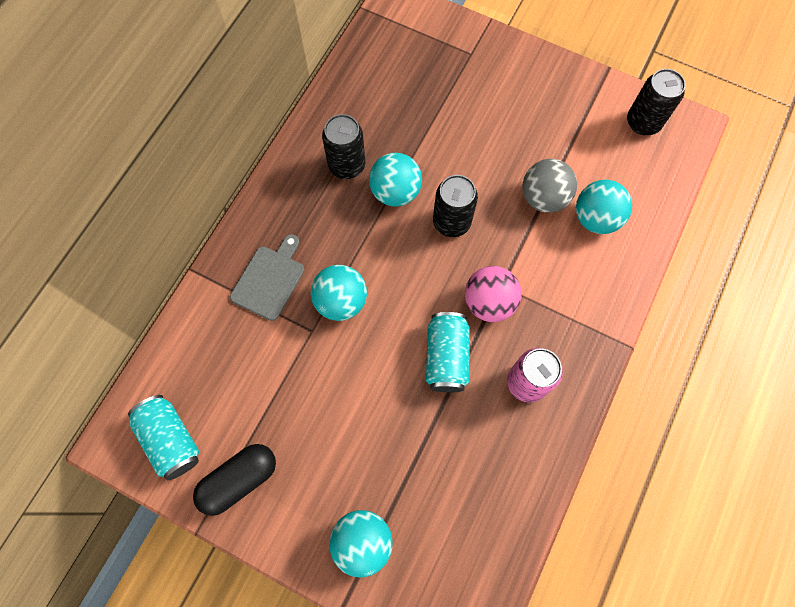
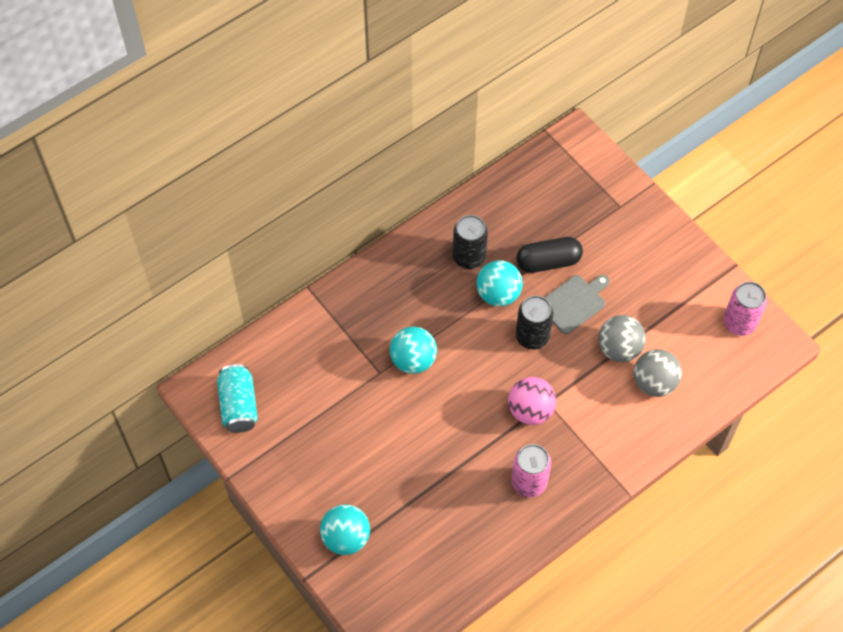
camera: 25 degrees right, 10 degrees down
(239, 480) = (276, 456): black capsule -> black capsule (548, 262)
(269, 280) = (365, 321): grey cutting board -> grey cutting board (574, 303)
(446, 357) = (475, 436): turquoise can -> none
(595, 218) = (654, 383): turquoise ball -> grey ball
(643, 122) = (739, 323): black can -> pink can

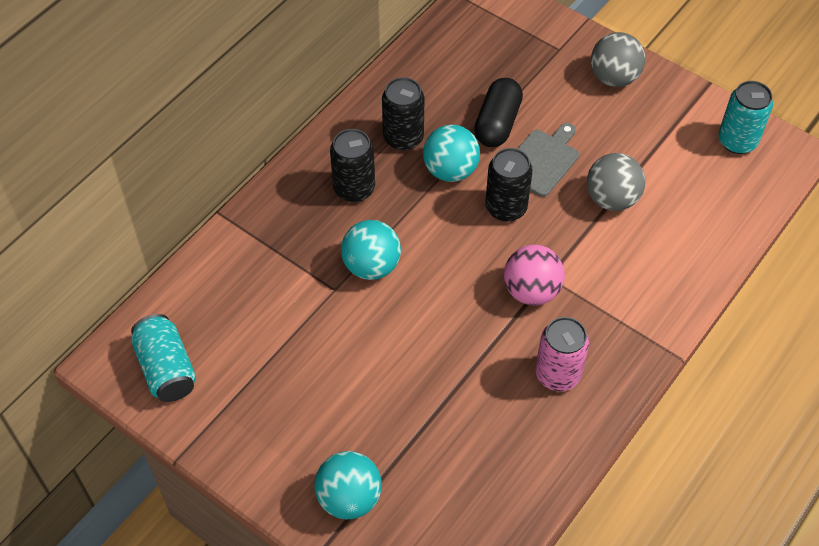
camera: 15 degrees left, 5 degrees down
(418, 292) = (354, 189): none -> black can
(548, 262) = (497, 123): black capsule -> black capsule turned 45 degrees counterclockwise
(654, 383) = (665, 227): grey ball -> grey ball (614, 77)
(739, 323) = (737, 141): pink can -> turquoise can

